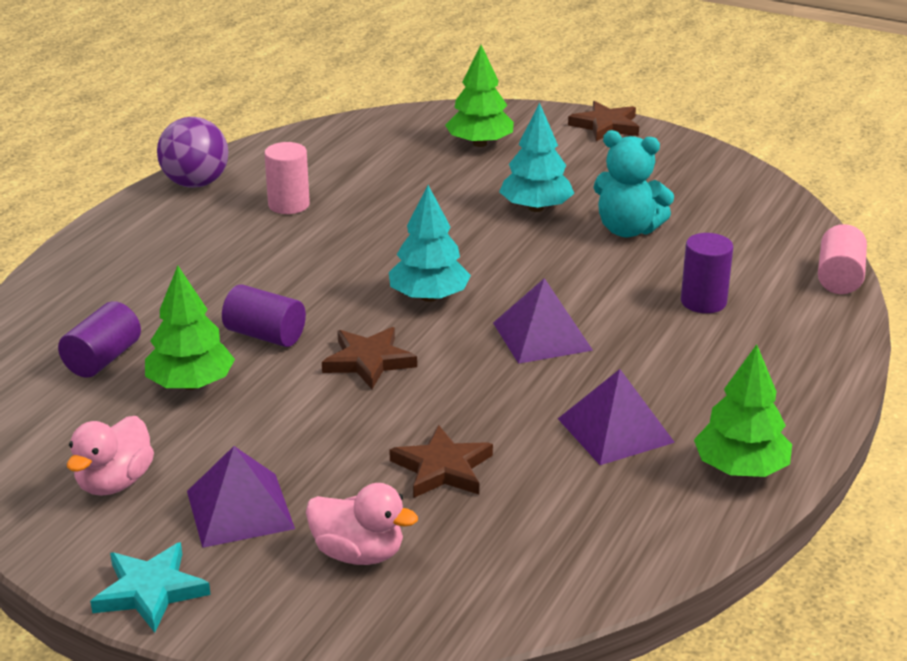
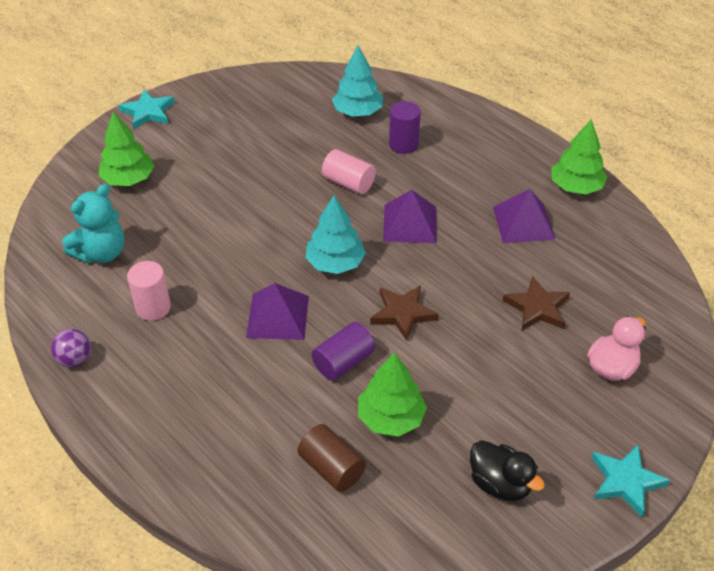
camera: 70 degrees left, 15 degrees up
(102, 359) = (331, 468): purple cylinder -> brown cylinder
(114, 482) = (500, 484): pink duck -> black duck
(196, 183) = (75, 359): purple ball -> purple ball, size x0.60
(240, 509) = (551, 417): purple pyramid -> purple pyramid (277, 316)
(536, 208) = (245, 179): turquoise tree -> turquoise tree (357, 112)
(606, 126) = (148, 112): brown star -> turquoise star
(628, 230) = (300, 147): turquoise teddy bear -> turquoise teddy bear (101, 253)
(839, 278) = (404, 86): pink cylinder -> pink cylinder (348, 183)

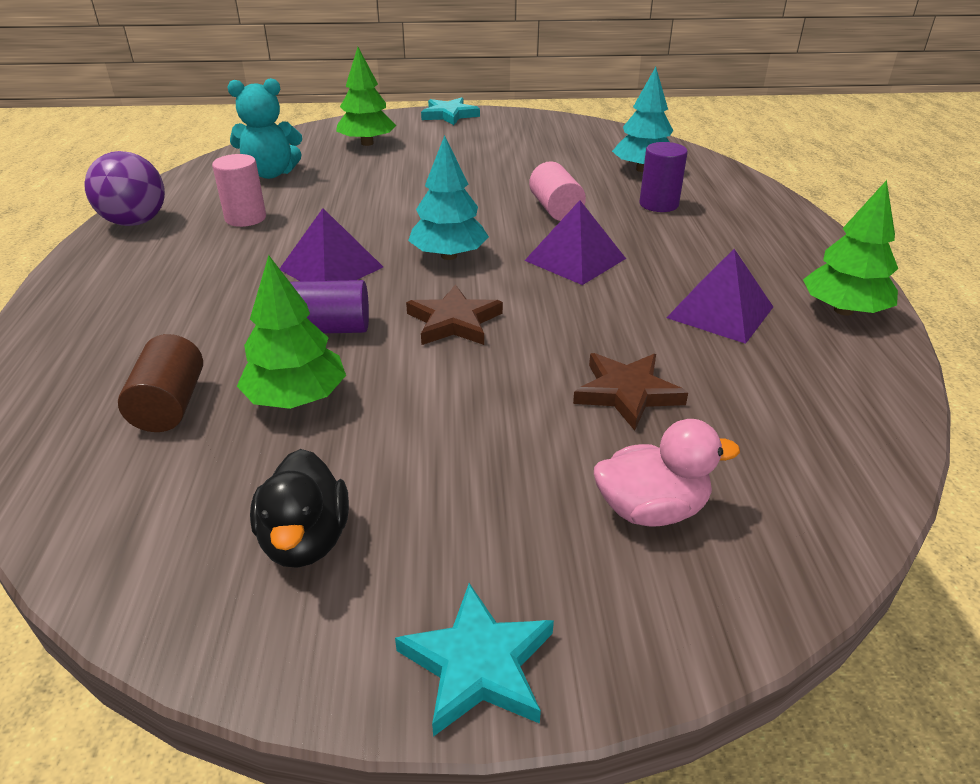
camera: 40 degrees right, 10 degrees down
(75, 359) = (135, 222): purple ball -> purple ball, size x1.67

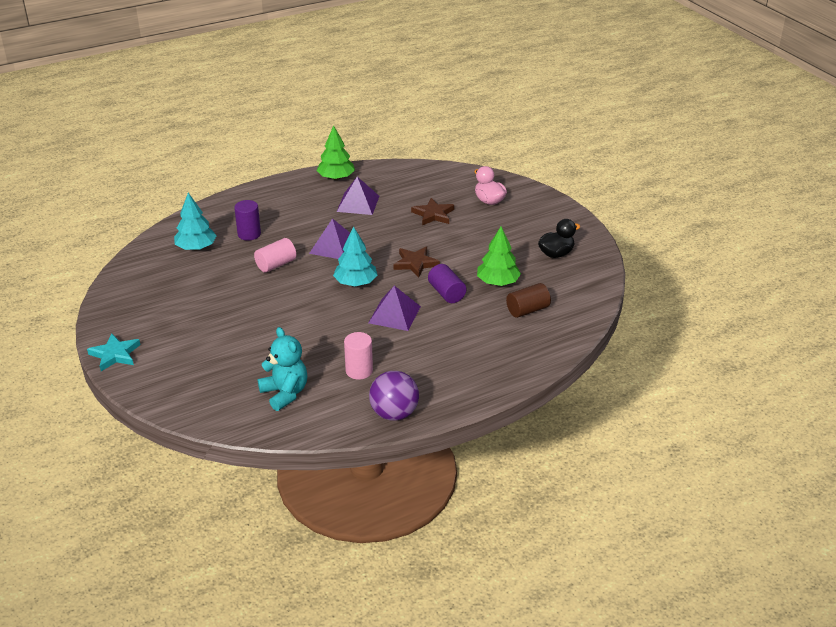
camera: 115 degrees left, 0 degrees up
(367, 143) = (201, 372): green tree -> none
(478, 664) = (565, 215): turquoise star -> none

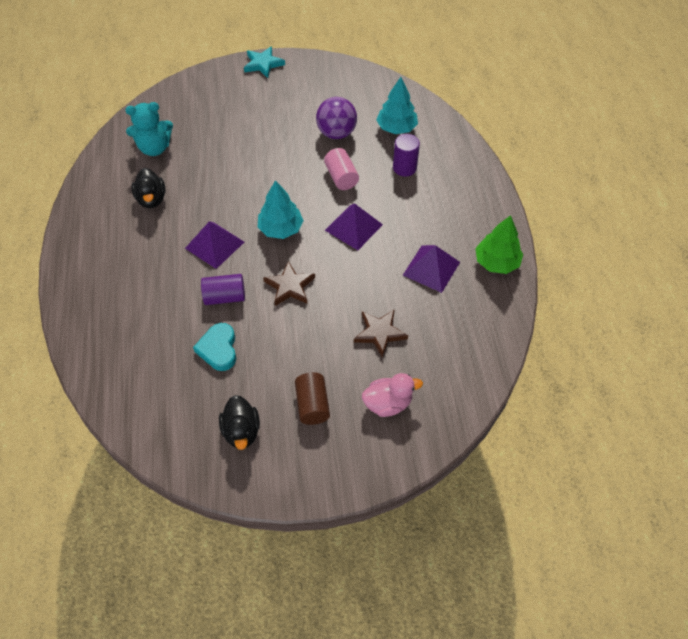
camera: 110 degrees right, 20 degrees up
(359, 371) = (151, 199): pink cylinder -> black duck
(394, 413) = (84, 208): purple ball -> purple ball (336, 133)
(498, 282) = (218, 349): green tree -> turquoise heart
(527, 310) = (157, 358): brown cylinder -> brown cylinder (312, 405)

